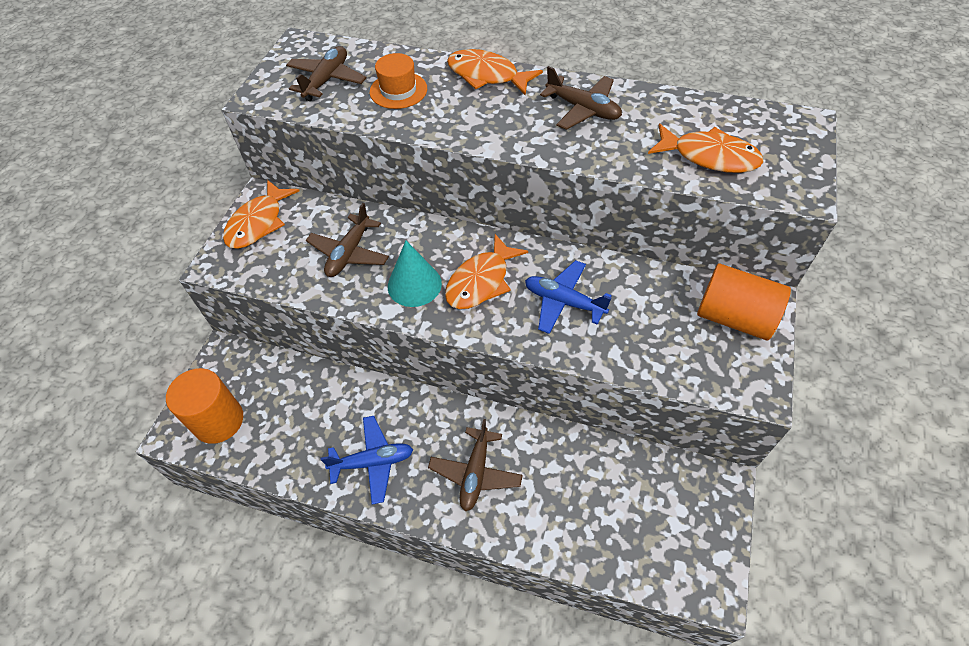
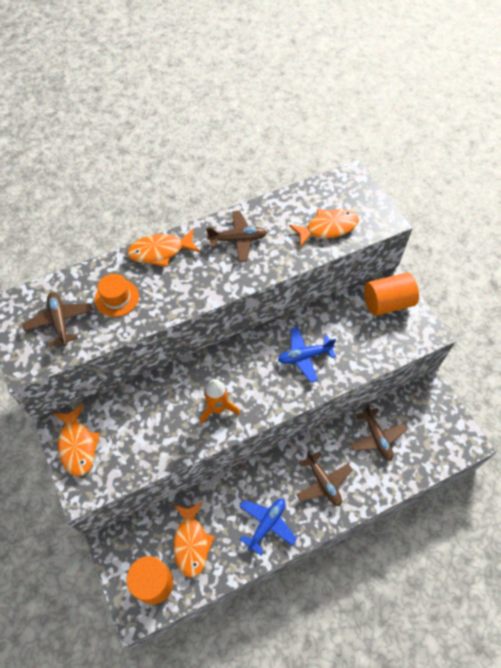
camera: 45 degrees left, 5 degrees up
(349, 253) = (159, 419): brown plane -> brown plane (376, 437)
(414, 284) = (217, 408): turquoise cone -> orange rocket
(481, 281) = (251, 378): orange fish -> orange fish (191, 543)

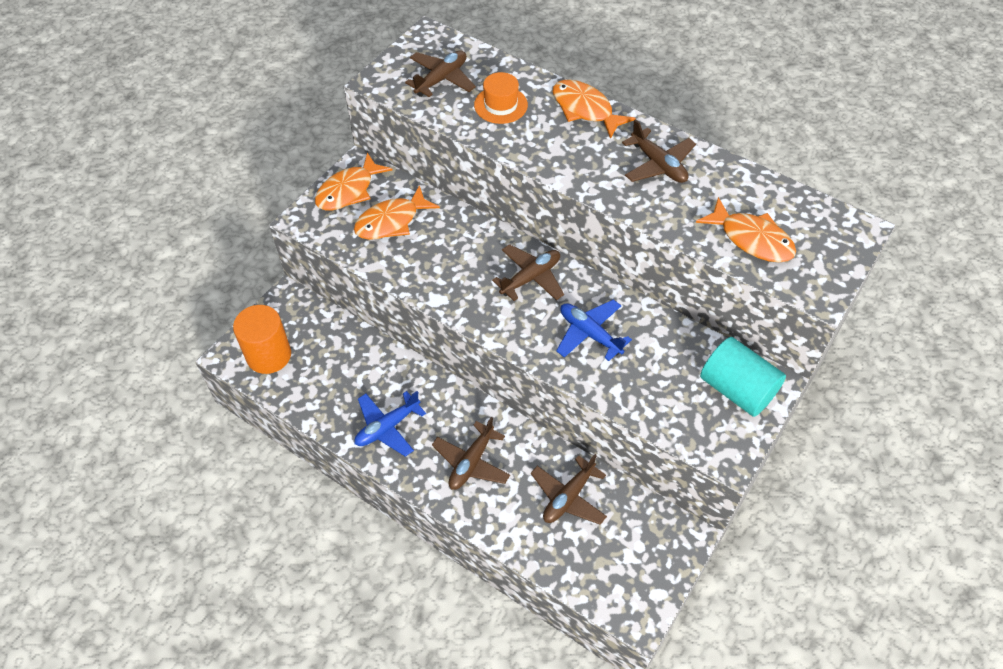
camera: 60 degrees right, 5 degrees down
(191, 543) = (327, 366): orange fish -> orange fish (391, 221)
(217, 408) = (465, 283): orange rocket -> none
(239, 366) = (531, 278): none -> brown plane
(267, 524) = (387, 427): blue plane -> blue plane turned 135 degrees clockwise
(387, 303) = (737, 389): orange cylinder -> turquoise cylinder

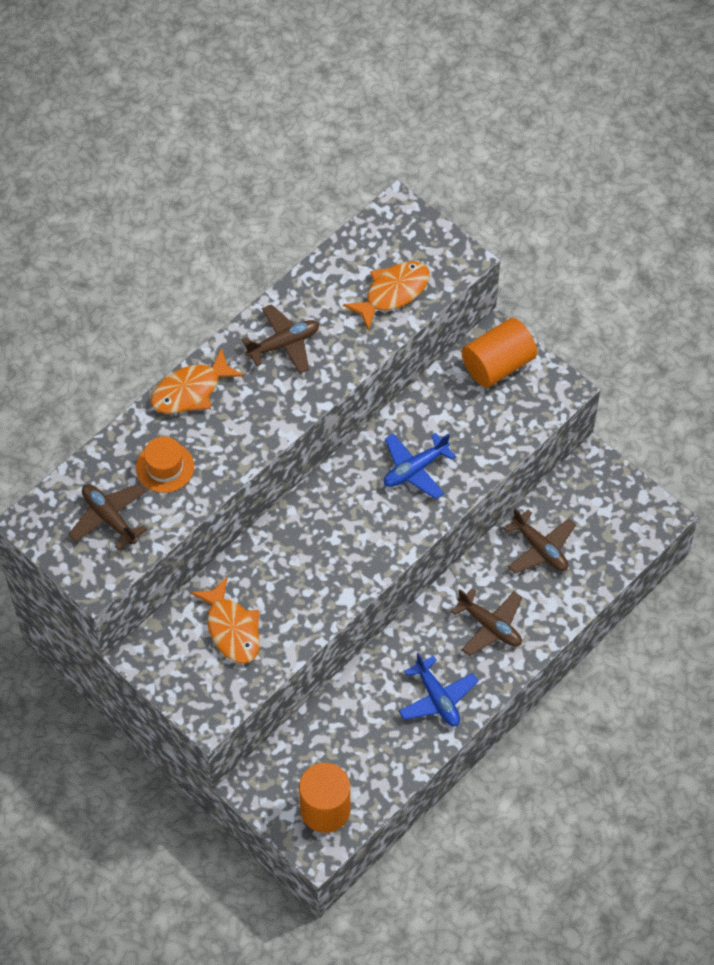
camera: 80 degrees left, 5 degrees up
(348, 190) = (175, 668): orange fish -> none
(531, 278) = (336, 508): brown plane -> none
(737, 389) = (498, 365): turquoise cylinder -> orange cylinder

